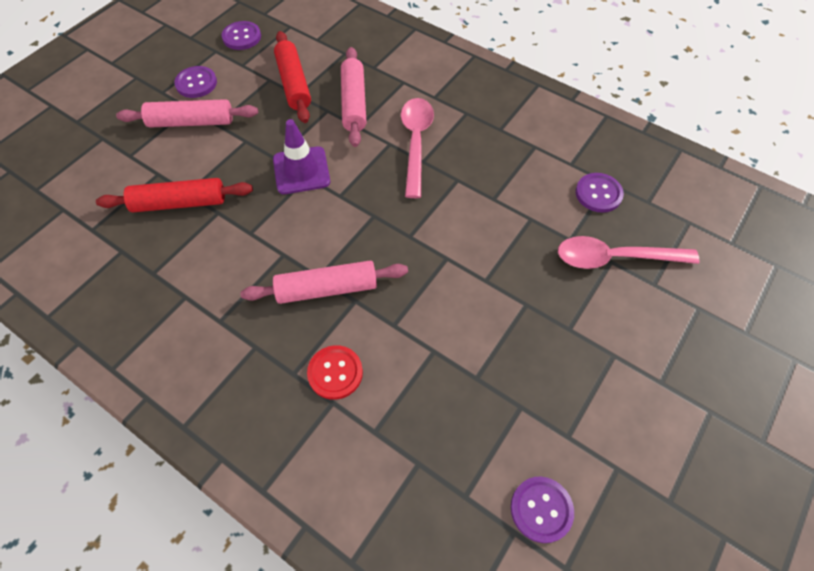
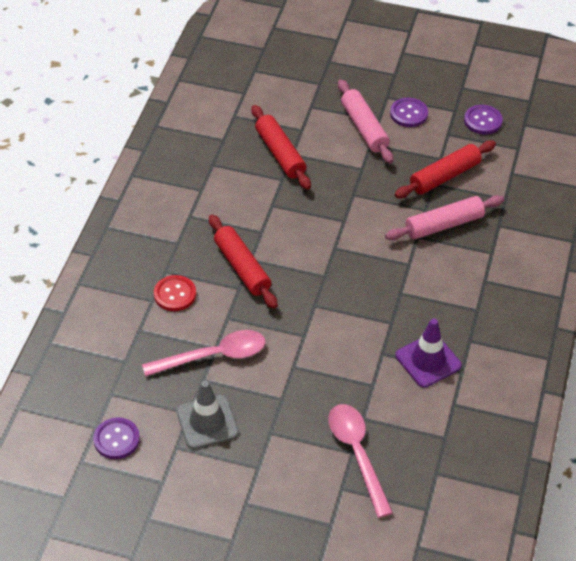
camera: 70 degrees right, 10 degrees down
(301, 170) = (348, 215): purple traffic cone -> purple traffic cone (428, 360)
(327, 288) = (242, 267): pink rolling pin -> red rolling pin
(416, 142) = (420, 282): pink spoon -> pink spoon (214, 356)
(540, 391) = (207, 422): none -> grey traffic cone
(598, 194) = (426, 431): purple button -> none

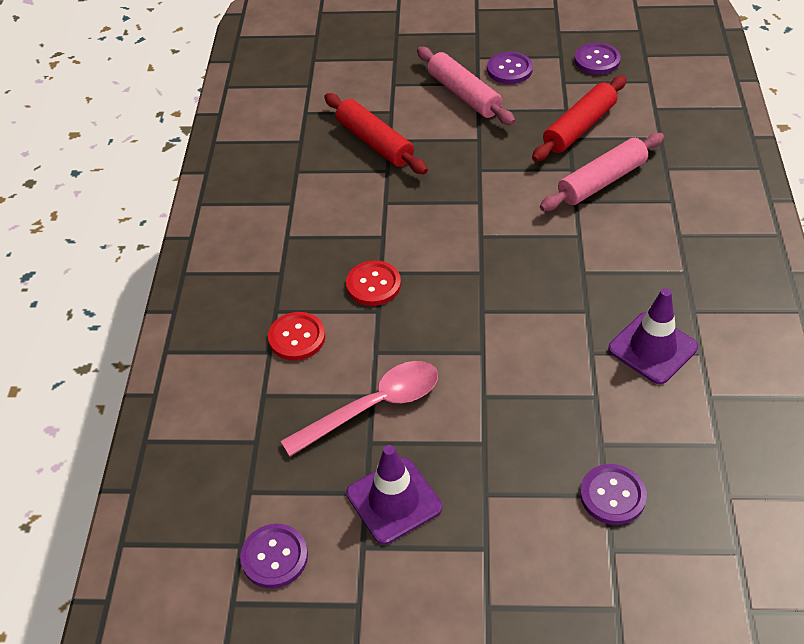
camera: 10 degrees left, 0 degrees up
(207, 422) = (394, 500): grey traffic cone -> purple traffic cone
(242, 267) = (373, 285): red rolling pin -> red button
(357, 454) = (612, 495): pink spoon -> purple button

